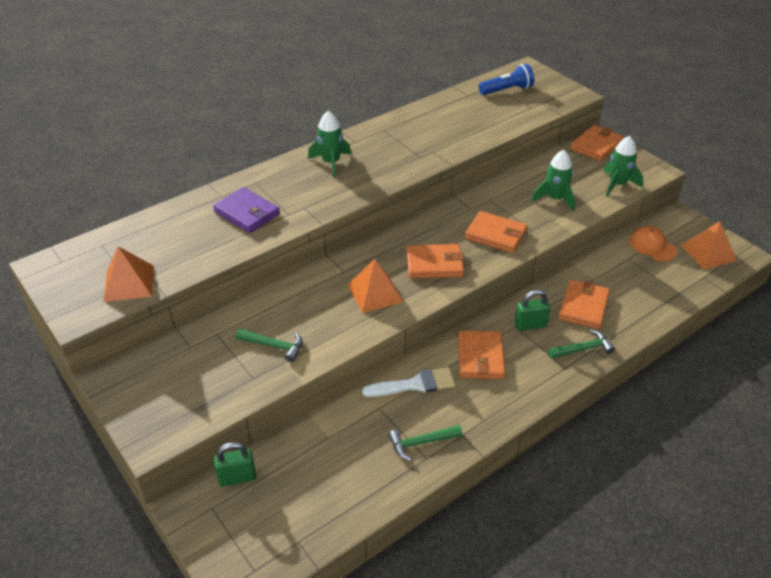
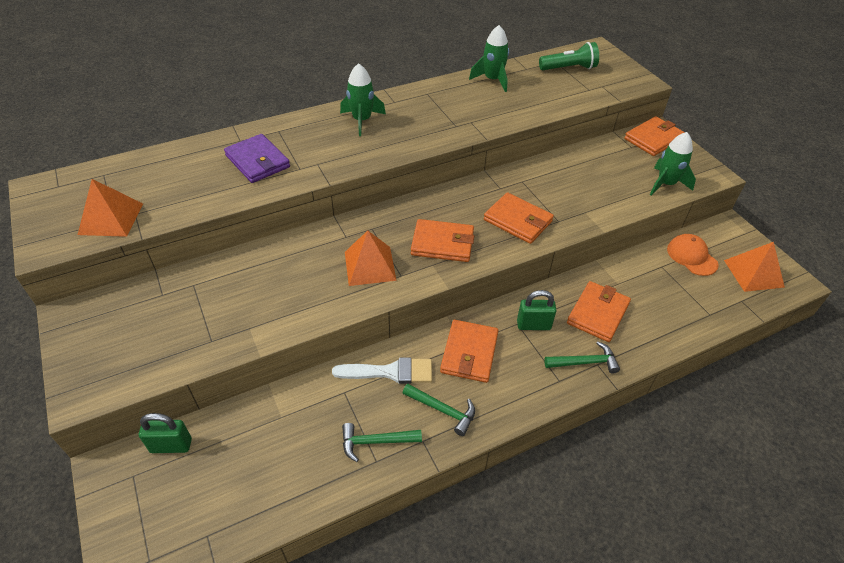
camera: 10 degrees right, 5 degrees up
(274, 346) = (245, 308): green hammer -> green hammer (443, 410)
(507, 90) = (569, 68): blue flashlight -> green flashlight
(554, 199) = (592, 190): green rocket -> green rocket (492, 80)

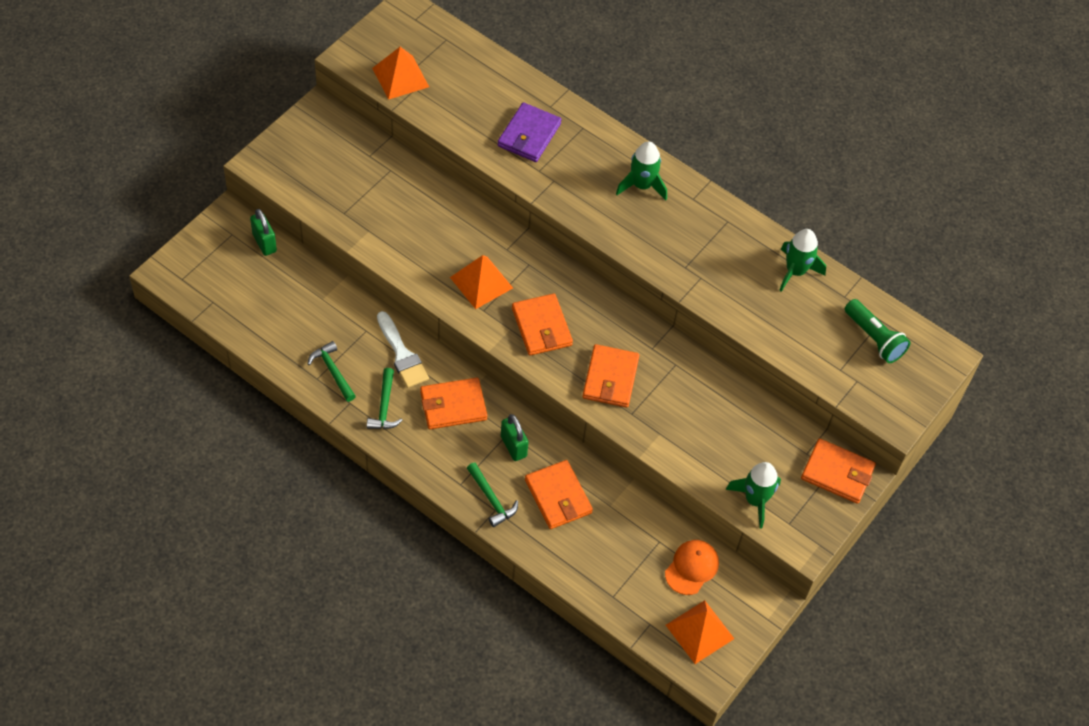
camera: 60 degrees right, 10 degrees up
(598, 313) = (558, 496): orange wallet -> orange wallet turned 60 degrees clockwise

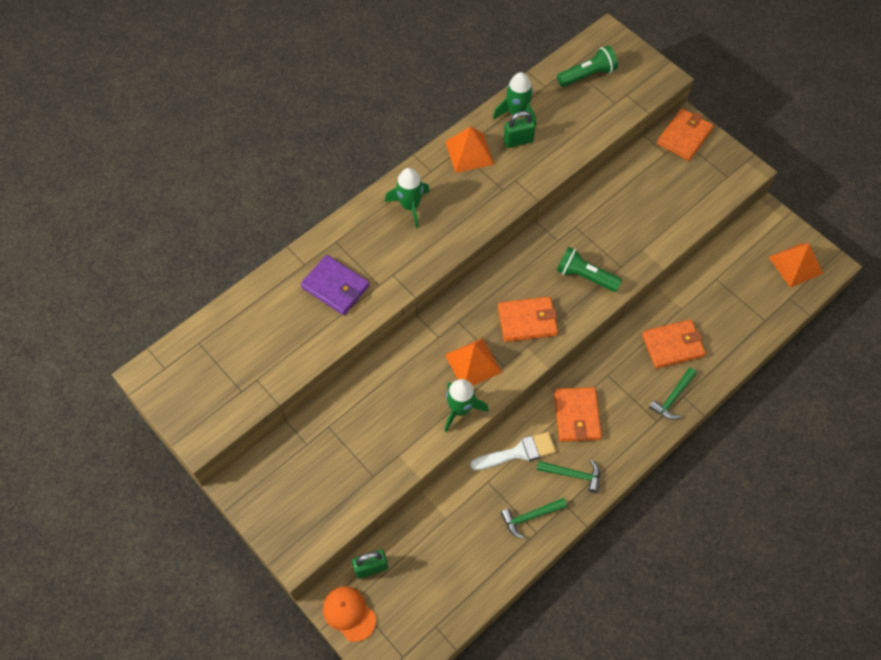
camera: 75 degrees left, 5 degrees up
(400, 77) = (238, 391): orange pyramid -> orange pyramid (469, 152)
(491, 499) = (673, 397): green hammer -> green hammer turned 150 degrees clockwise
(513, 446) = (622, 372): green padlock -> green padlock (518, 141)
(610, 378) = (585, 276): orange wallet -> green flashlight
(691, 568) = (740, 260): orange cap -> orange cap (349, 613)
(755, 500) = (706, 195): green rocket -> green rocket (460, 409)

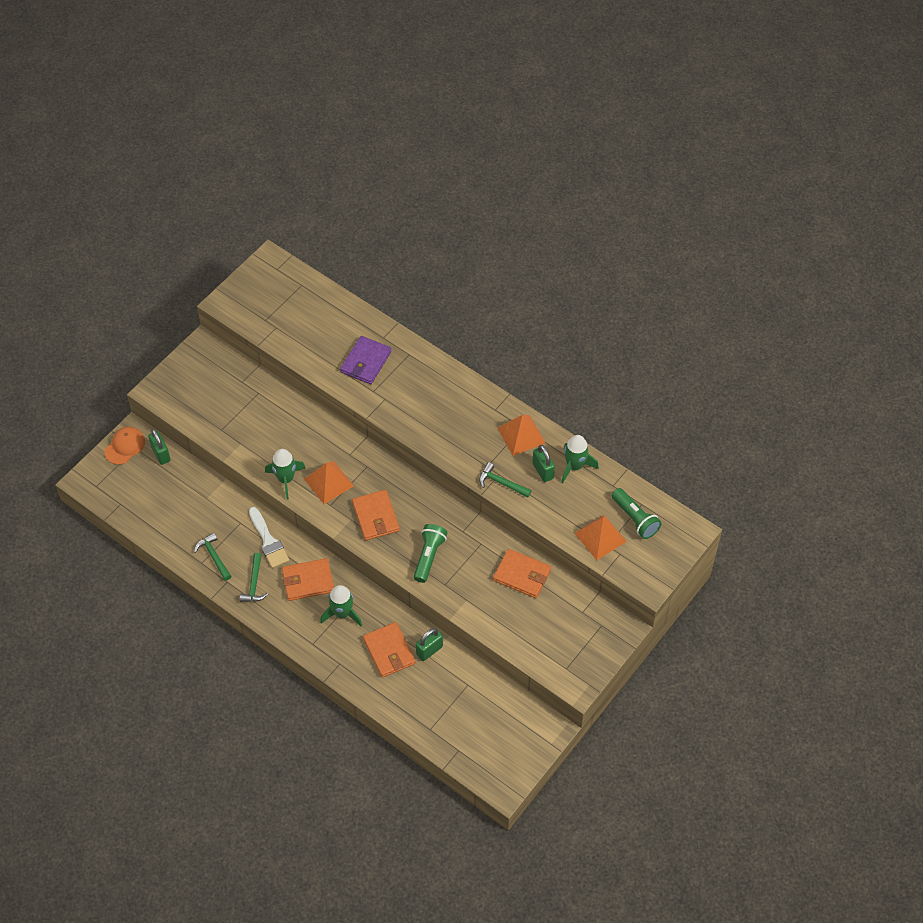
camera: 80 degrees right, 5 degrees down
(410, 206) = (454, 400): green rocket -> green rocket (342, 613)
(673, 397) = (337, 655): green hammer -> green hammer (501, 483)
(674, 307) = (429, 650): none -> green padlock
(684, 136) = (606, 627): orange wallet -> orange wallet (522, 575)
(795, 265) = (497, 755): orange pyramid -> orange pyramid (600, 537)

